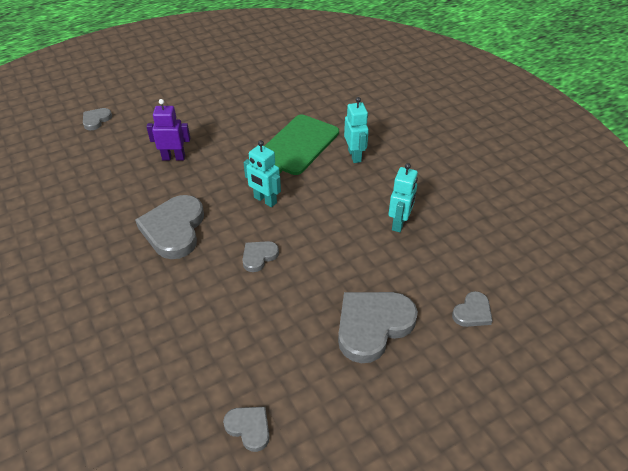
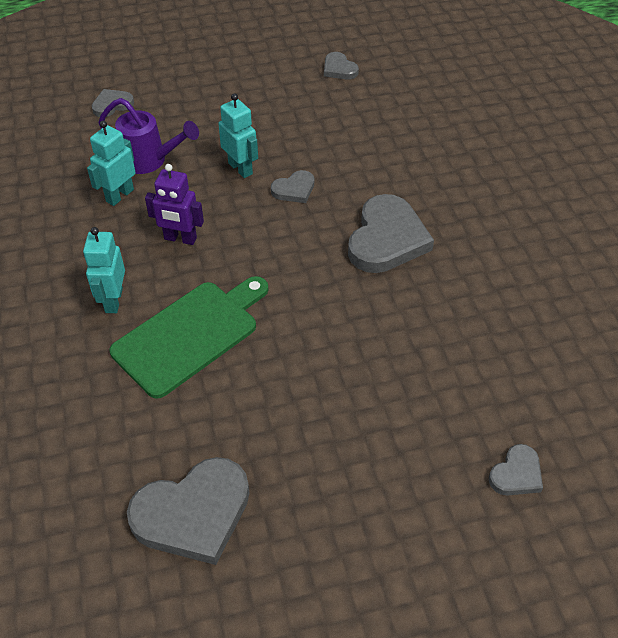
camera: 165 degrees left, 5 degrees up
(173, 157) = (380, 354): purple robot -> purple robot (180, 239)
(265, 200) = (265, 256): turquoise robot -> turquoise robot (240, 168)
(372, 326) = (209, 111): grey heart -> grey heart (193, 513)
(395, 258) = (150, 161): none -> purple watering can

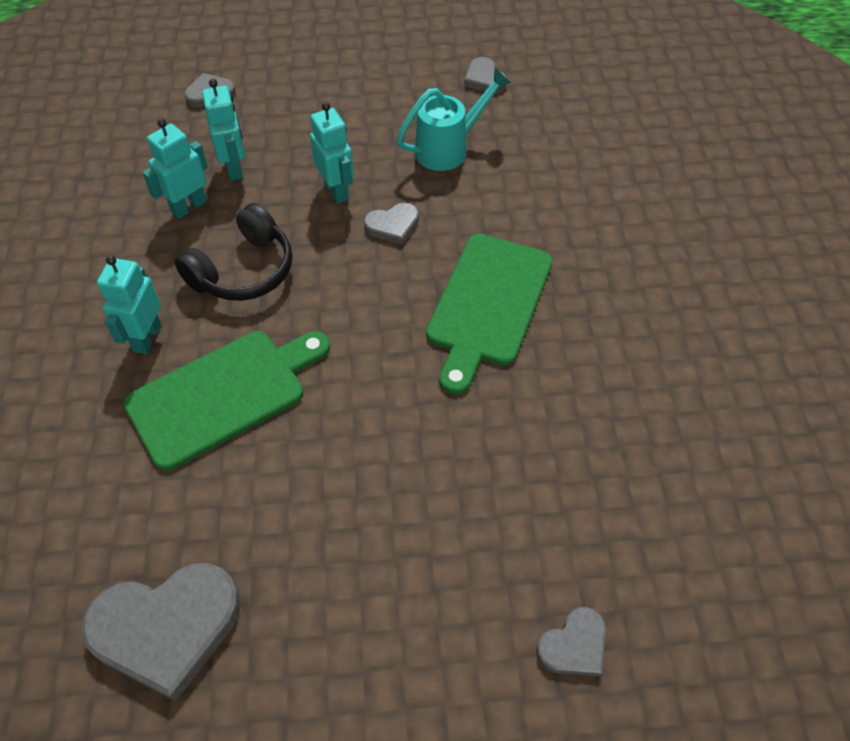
camera: 10 degrees right, 5 degrees up
(150, 161) = (235, 168): purple watering can -> turquoise robot
(180, 239) = (243, 270): purple robot -> black headphones
(324, 125) = (449, 148): none -> turquoise watering can
(387, 239) = (488, 305): grey heart -> green cutting board

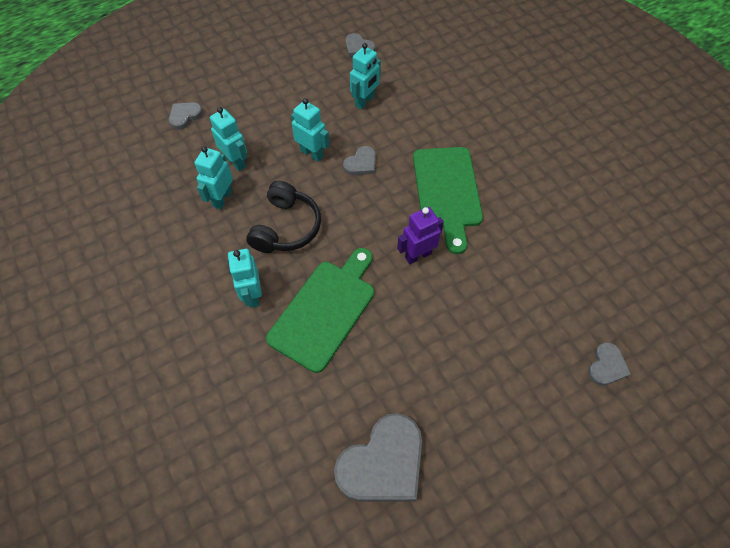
camera: 25 degrees left, 5 degrees up
(392, 373) = (418, 255): none -> purple robot
(449, 148) = (365, 101): turquoise watering can -> turquoise robot

